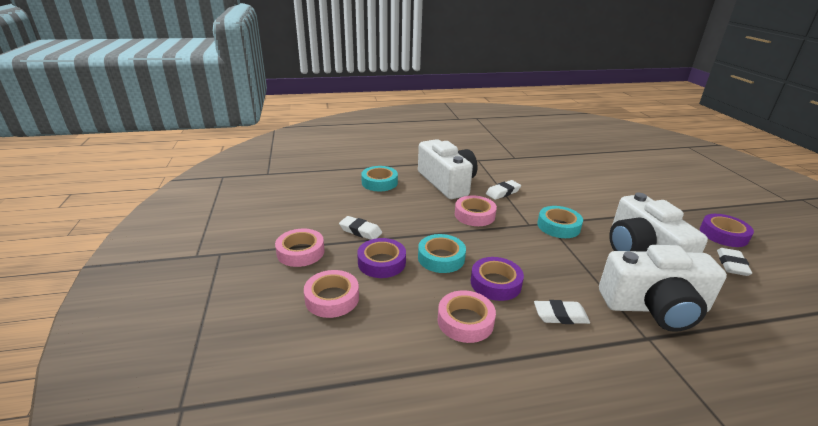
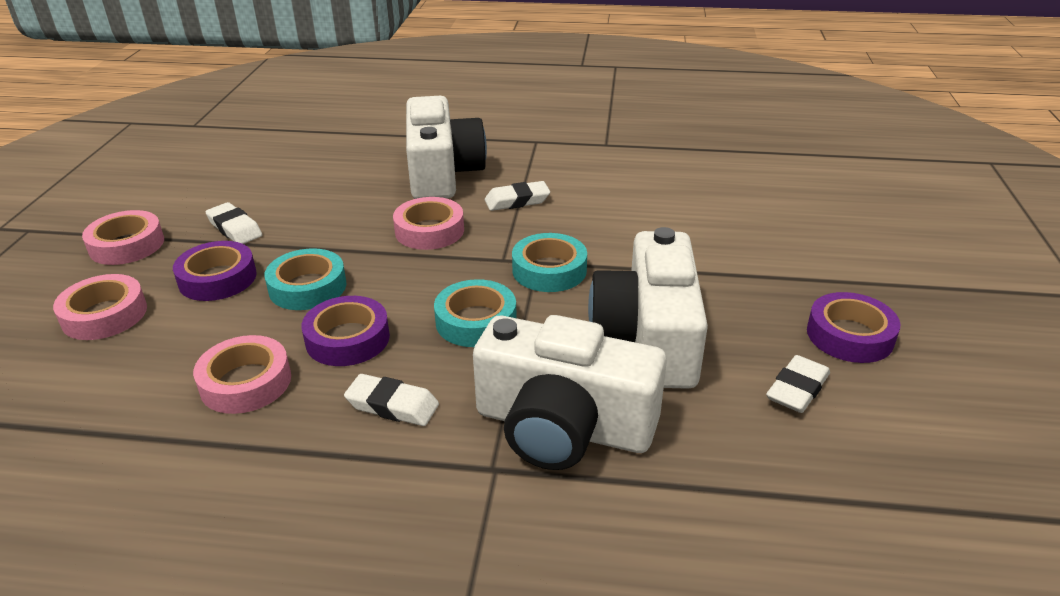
camera: 20 degrees right, 5 degrees up
(379, 182) = (337, 159): turquoise tape -> turquoise tape (476, 321)

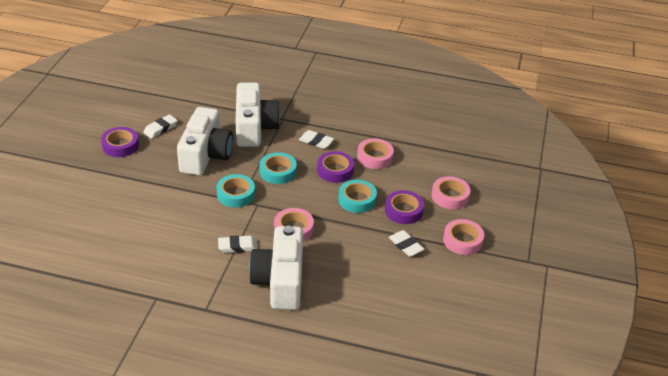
camera: 175 degrees left, 5 degrees up
(563, 426) = (254, 127): white camera -> white camera turned 60 degrees clockwise

